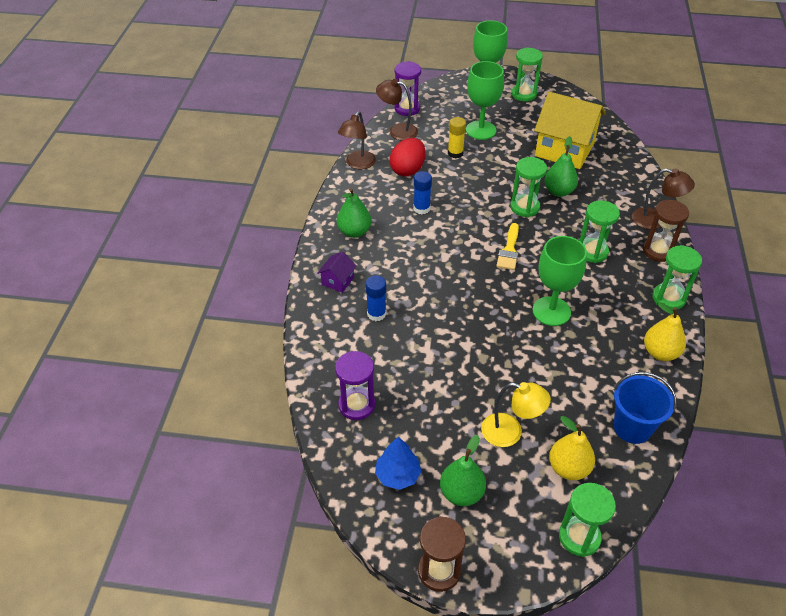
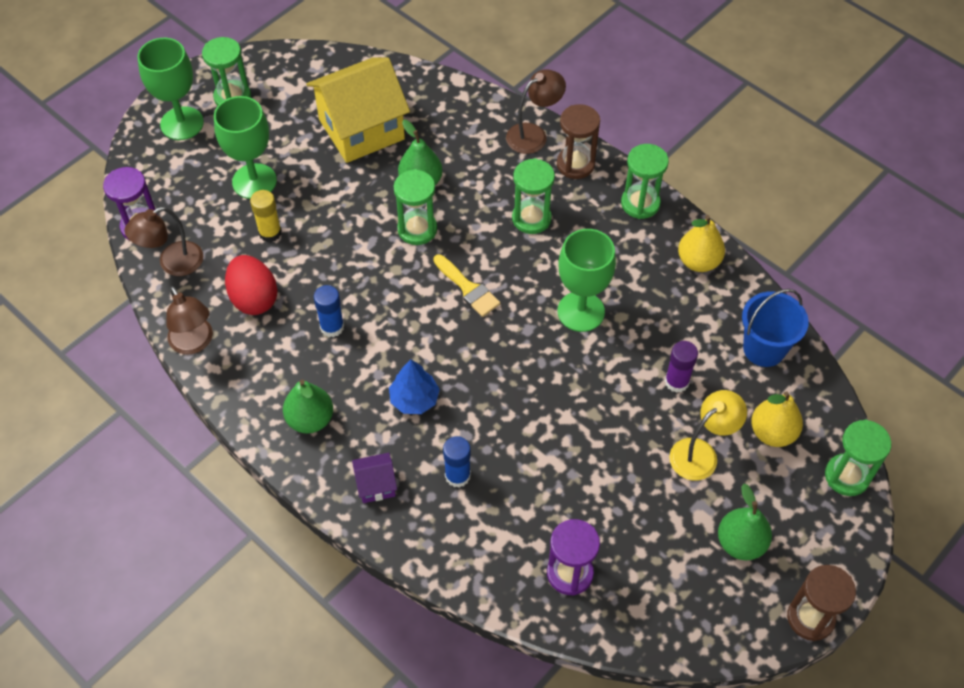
camera: 55 degrees left, 10 degrees up
(337, 281) = (376, 485): purple house -> purple house turned 75 degrees counterclockwise
(397, 475) = (683, 587): blue tree -> blue tree (414, 399)
(552, 389) = (676, 382): none -> purple glue stick

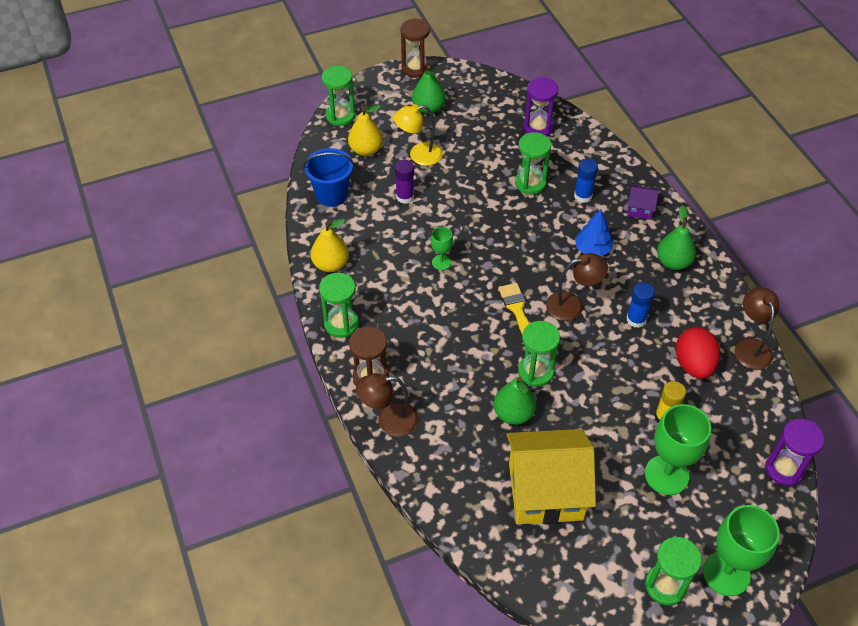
camera: 155 degrees left, 5 degrees down
(172, 263) = (759, 421): brown lamp -> brown lamp (572, 305)
(531, 218) = (436, 345): green hourglass -> green hourglass (530, 183)
(581, 311) = (441, 262): green goblet -> green goblet, size x0.51

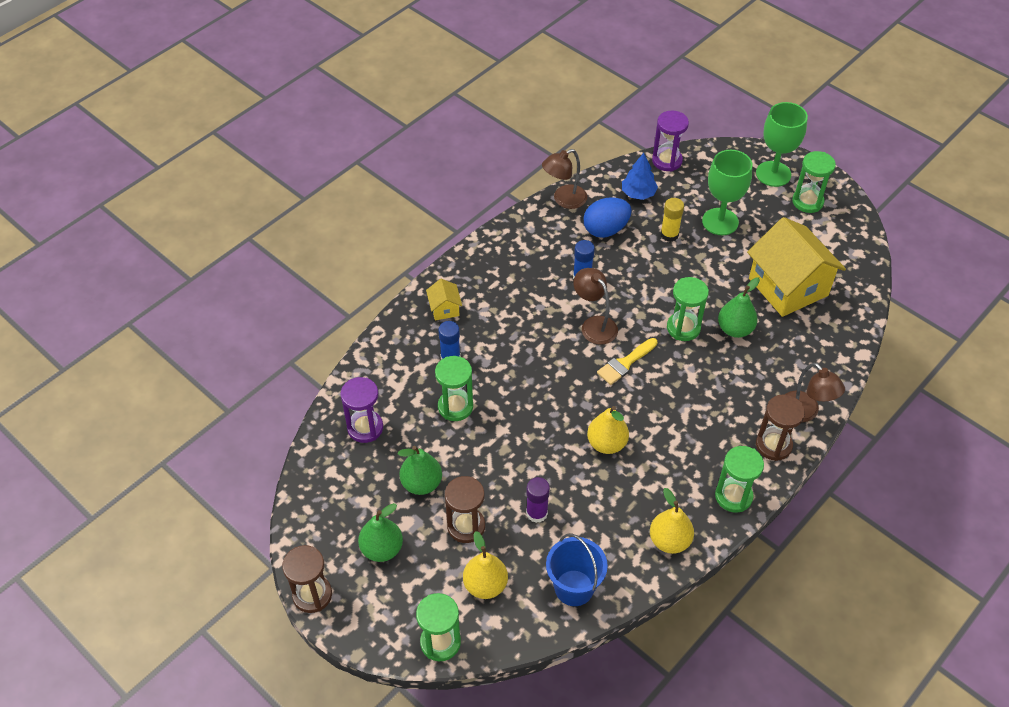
camera: 115 degrees left, 0 degrees up
(418, 155) = (466, 526): yellow lamp -> brown hourglass
(441, 262) = (606, 443): green goblet -> yellow pear
(592, 249) = (517, 330): blue tree -> blue tree (638, 193)
(640, 209) = (444, 309): purple house -> yellow house
(673, 262) = (500, 268): green pear -> green pear (421, 483)
(693, 365) = (605, 229): red egg -> blue egg

